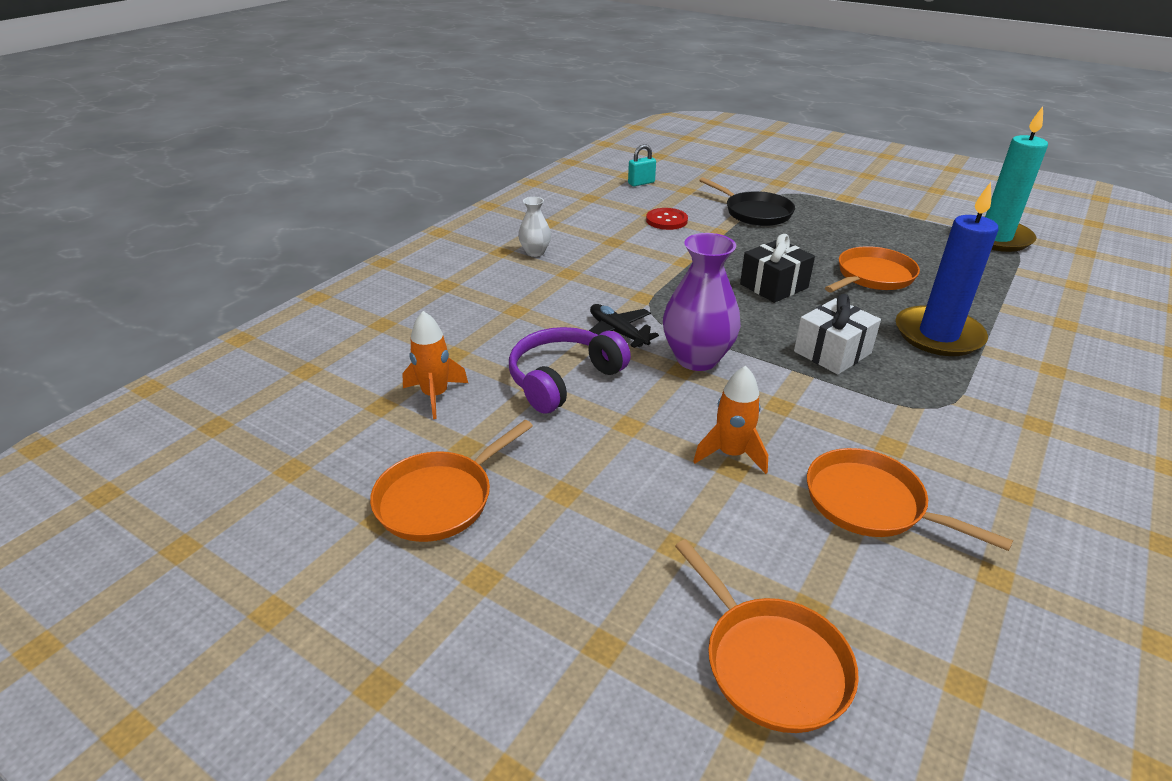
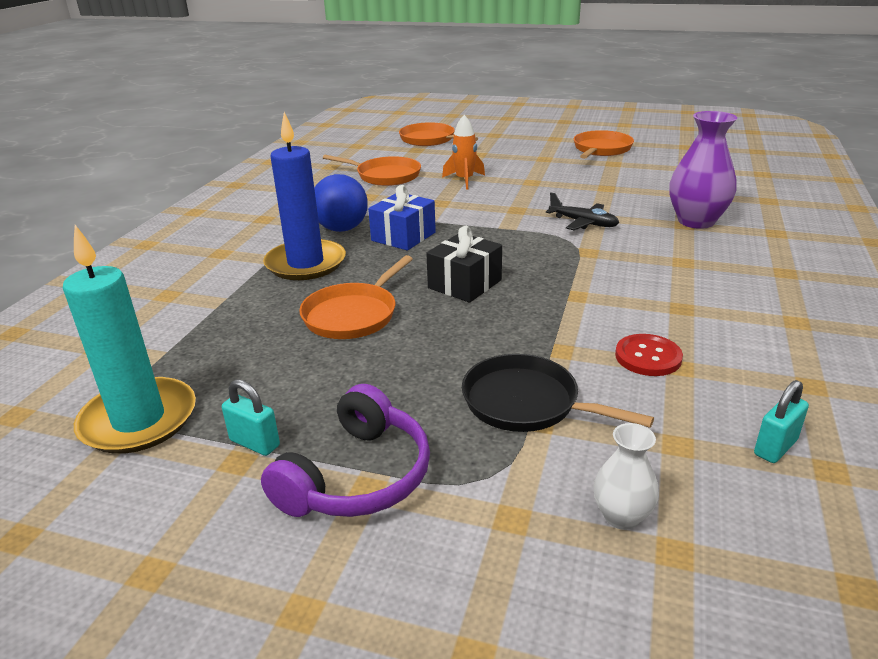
camera: 165 degrees right, 5 degrees down
(435, 395) = (662, 176): orange rocket -> none
(535, 252) = (748, 277): white vase -> white vase (621, 516)
(563, 379) = (593, 193): purple headphones -> purple headphones (356, 476)
(697, 359) = (509, 217): purple vase -> purple vase (696, 221)
(832, 352) = (403, 236): white gift -> blue gift
(913, 219) = (254, 443): none -> turquoise padlock
(913, 380) = (342, 229): none -> blue ball

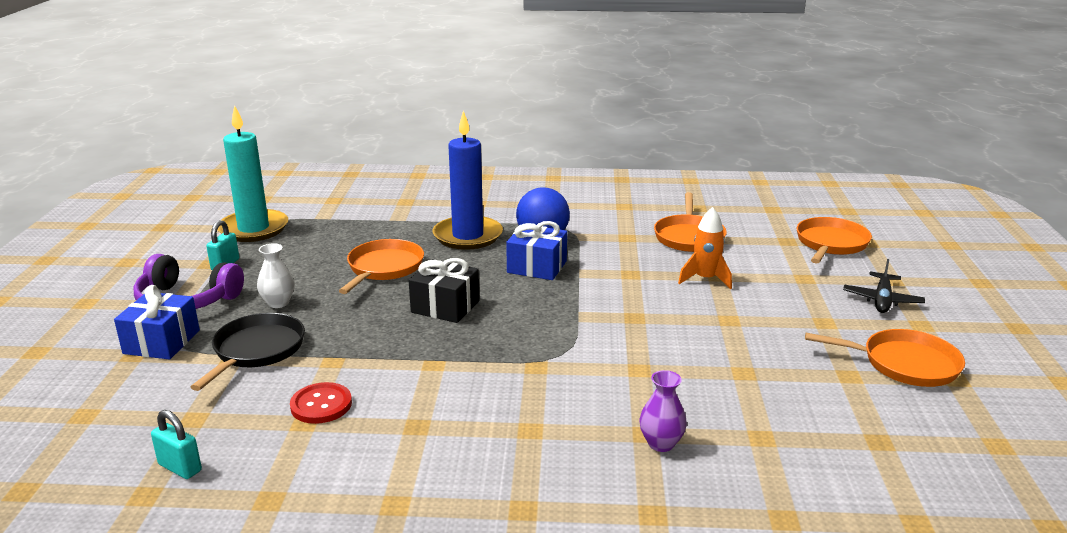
camera: 75 degrees right, 5 degrees down
(353, 315) = (384, 268): orange pan -> orange pan turned 90 degrees clockwise
(481, 491) = (161, 342): none -> blue gift
(583, 223) = (615, 360): black plane -> black plane (882, 300)
(621, 516) = (123, 394): white vase -> white vase (278, 303)
(696, 221) = (661, 443): purple vase -> purple vase, size x0.54

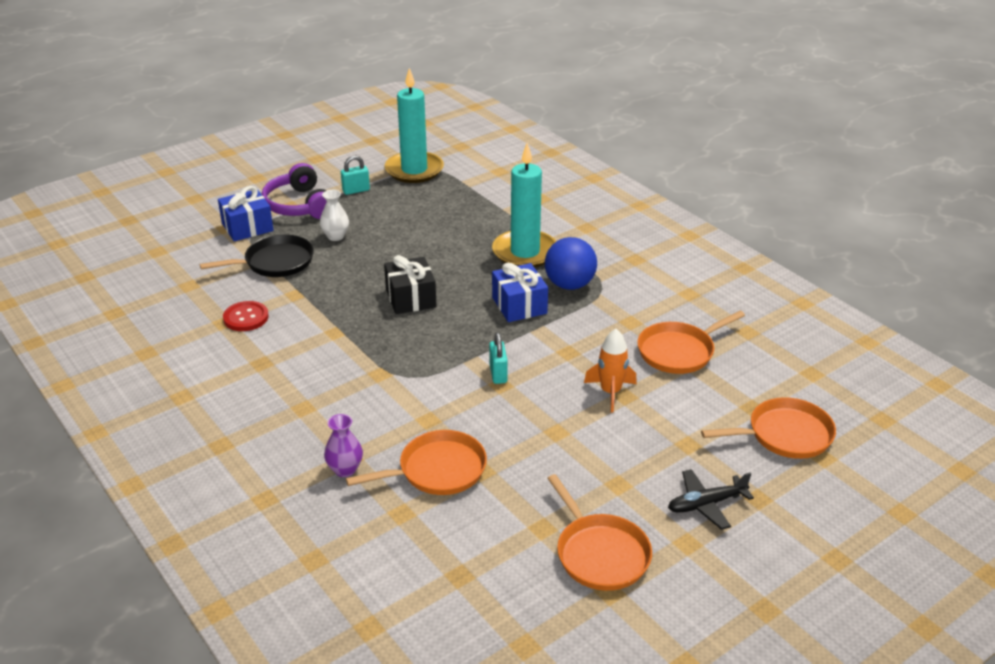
camera: 50 degrees right, 10 degrees up
(180, 467) = (144, 308): turquoise padlock -> turquoise padlock (498, 374)
(384, 268) = (430, 246): orange pan -> orange pan (437, 470)
(468, 236) = (525, 252): blue candle -> turquoise candle

